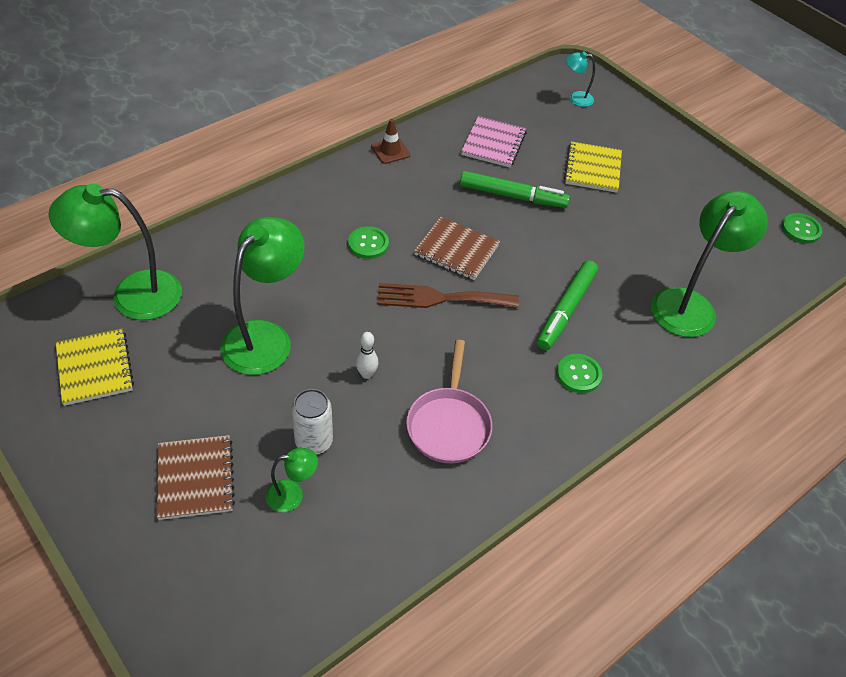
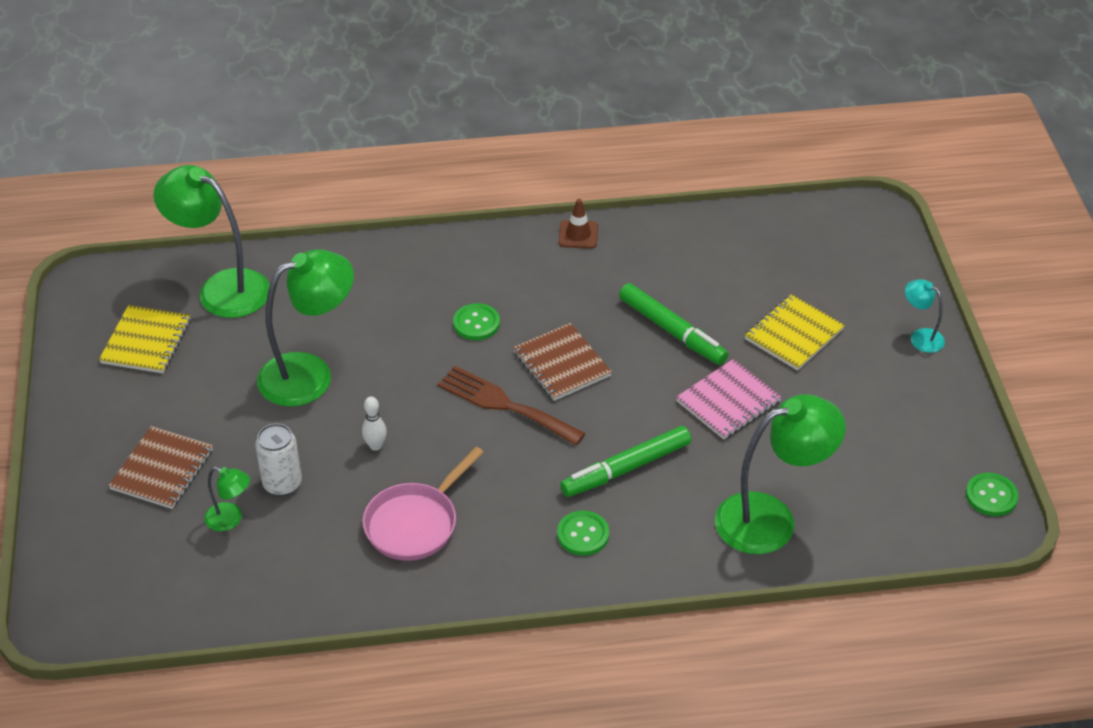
camera: 35 degrees right, 5 degrees down
(493, 143) = (701, 266): pink notebook -> pink notebook (728, 401)
(576, 98) = (848, 247): turquoise lamp -> turquoise lamp (920, 337)

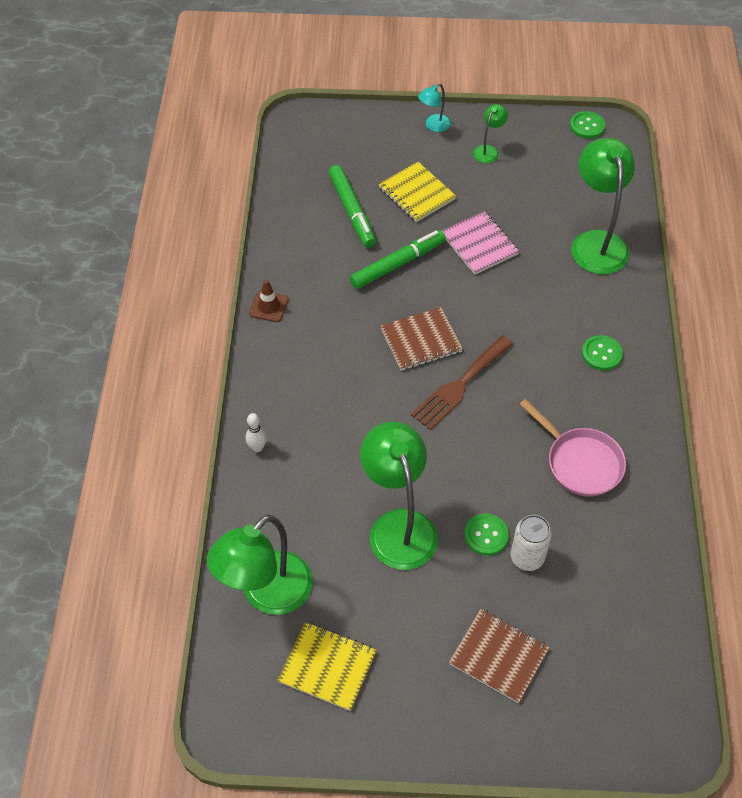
camera: 80 degrees left, 10 degrees up
(230, 519) = (564, 601): green lamp -> green lamp (488, 150)
(375, 446) = (492, 482): white bowling pin -> white bowling pin (257, 447)
(476, 323) = (361, 393): green button -> green button (486, 535)
(627, 468) = (539, 316): green marker -> green marker (352, 211)

